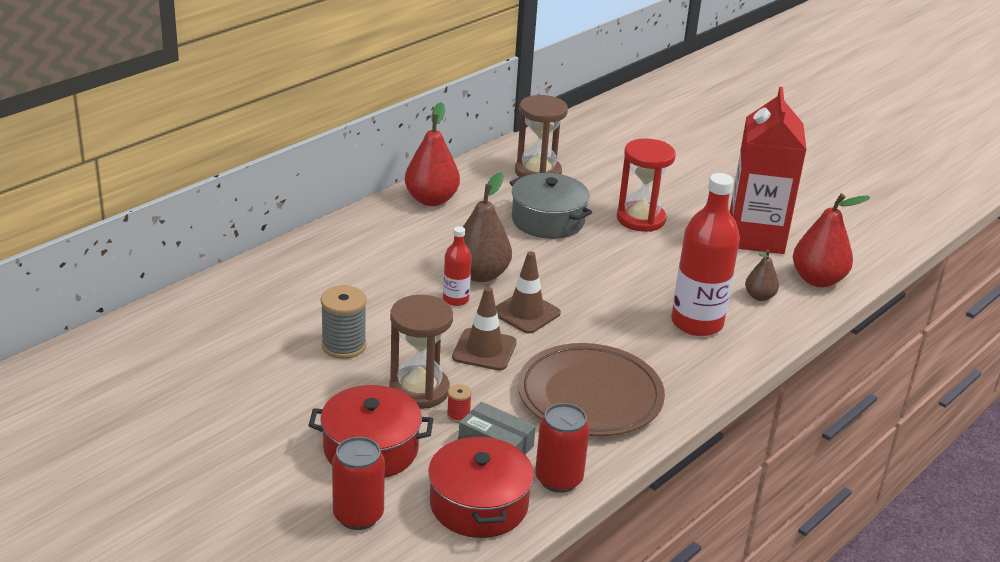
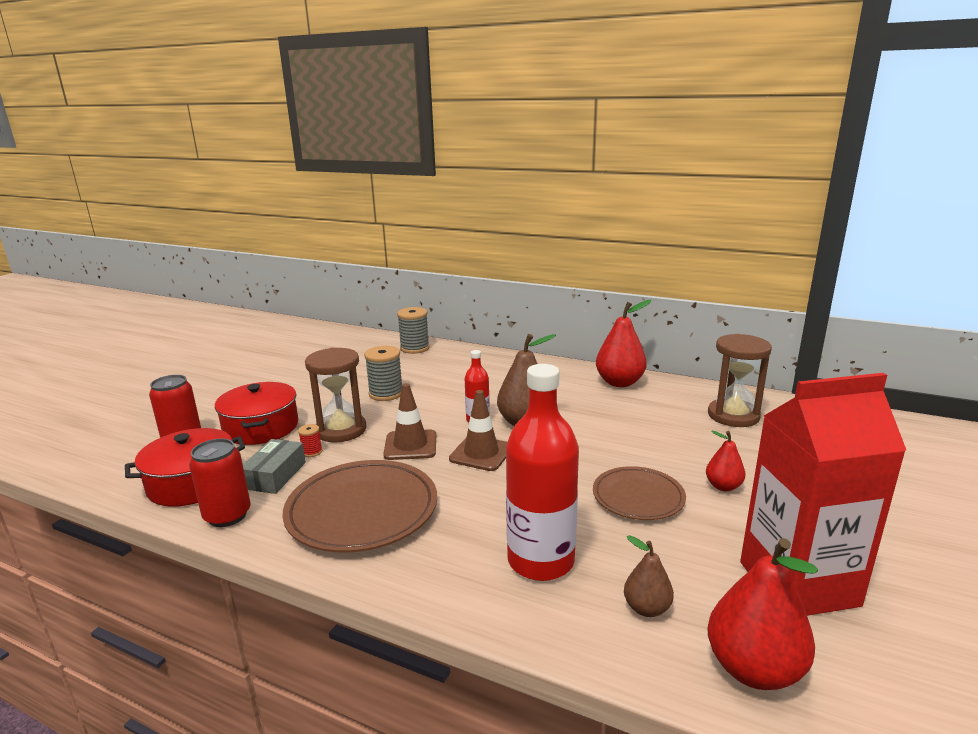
camera: 75 degrees right, 10 degrees down
(212, 301) = (414, 348): none -> grey spool
(548, 220) = (651, 436): grey pot -> none
(637, 258) = (638, 497): none -> brown plate
(641, 219) = (723, 486): red hourglass -> red pear

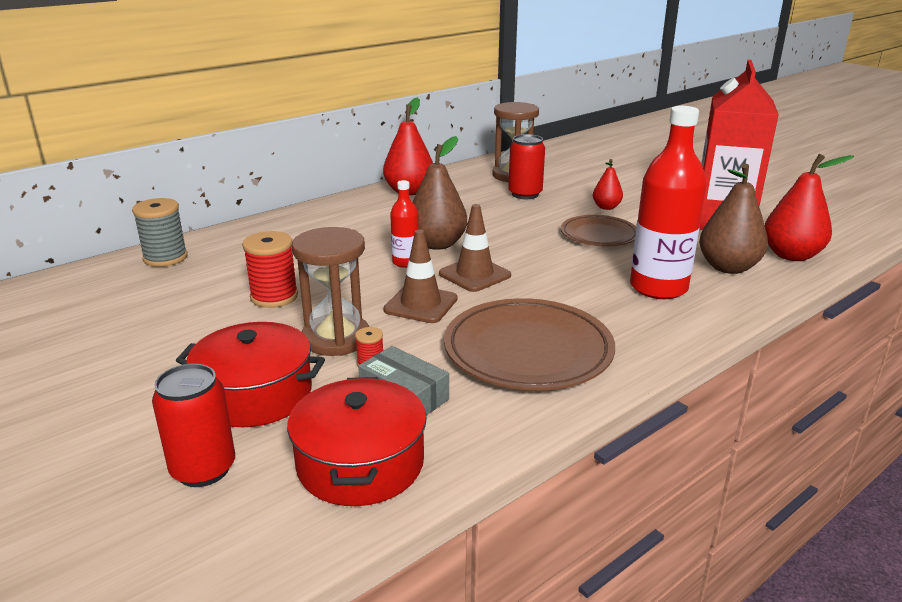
camera: 65 degrees left, 5 degrees up
(227, 515) = (470, 438): red can -> red can (525, 194)
(386, 393) = (274, 297): grey spool -> red spool
(646, 608) = (728, 267): brown pear -> brown pear, size x1.80

